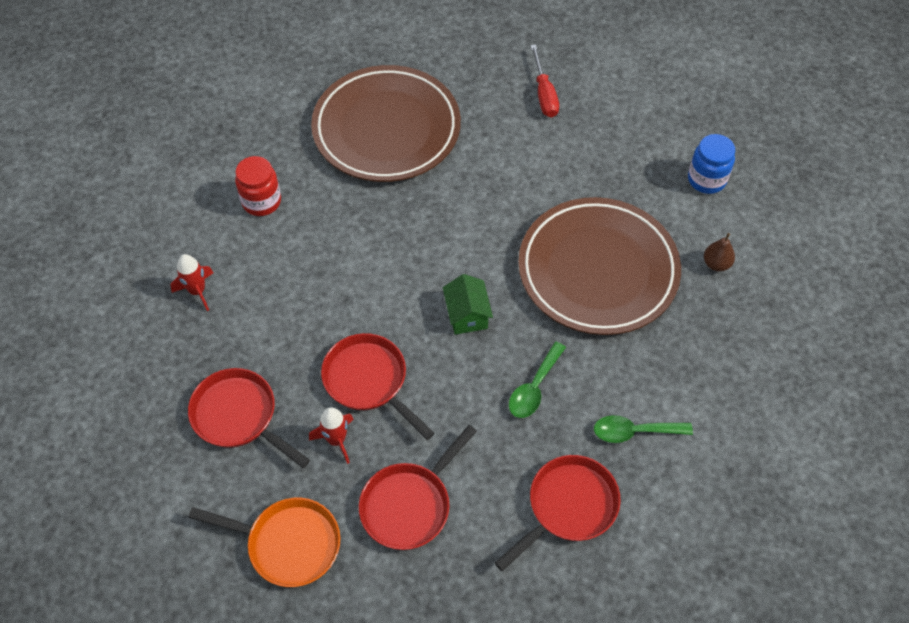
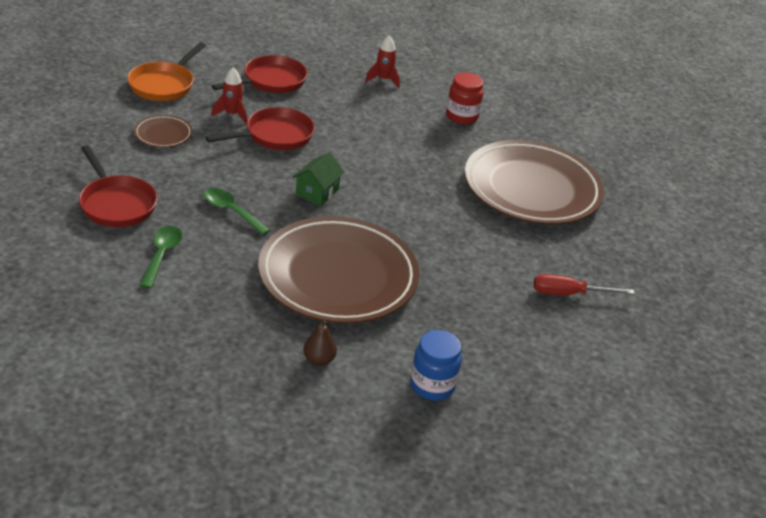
camera: 95 degrees right, 20 degrees down
(409, 504) = (163, 134): red pan -> brown plate
(467, 315) = (317, 192): green house -> green house turned 60 degrees counterclockwise

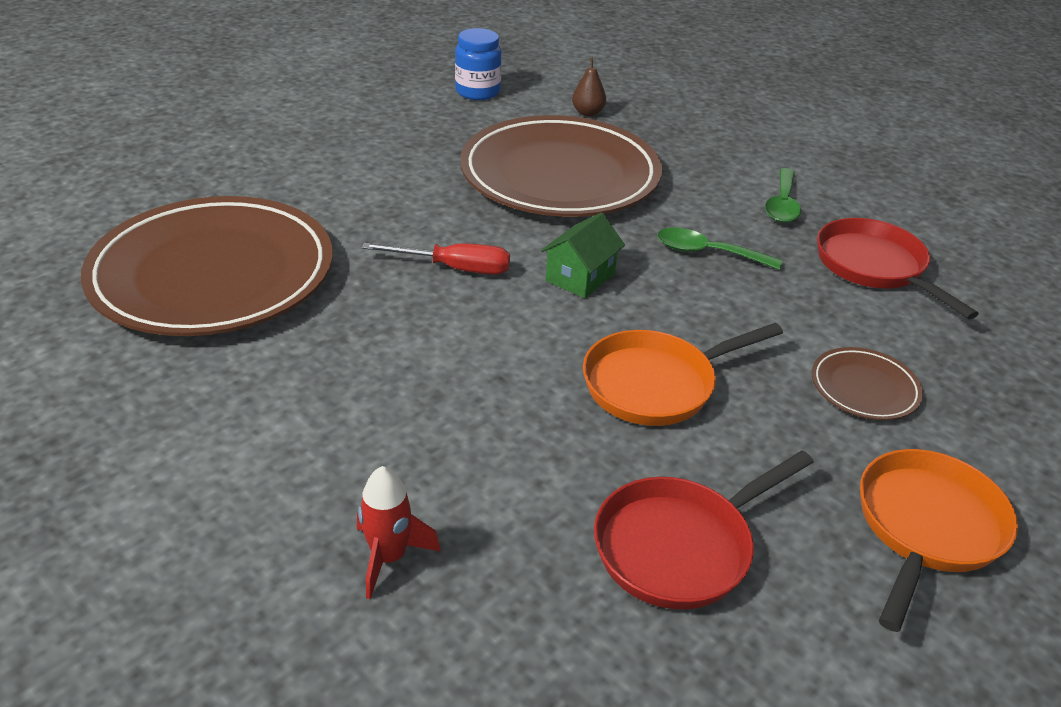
camera: 170 degrees left, 0 degrees up
(231, 211) = (707, 253): green spoon -> green spoon turned 150 degrees clockwise
(232, 114) = (749, 437): red rocket -> none
(275, 136) = (656, 384): red pan -> orange pan
(461, 117) = (246, 433): red jar -> none
(569, 294) = (273, 148): red screwdriver -> red screwdriver (454, 268)

